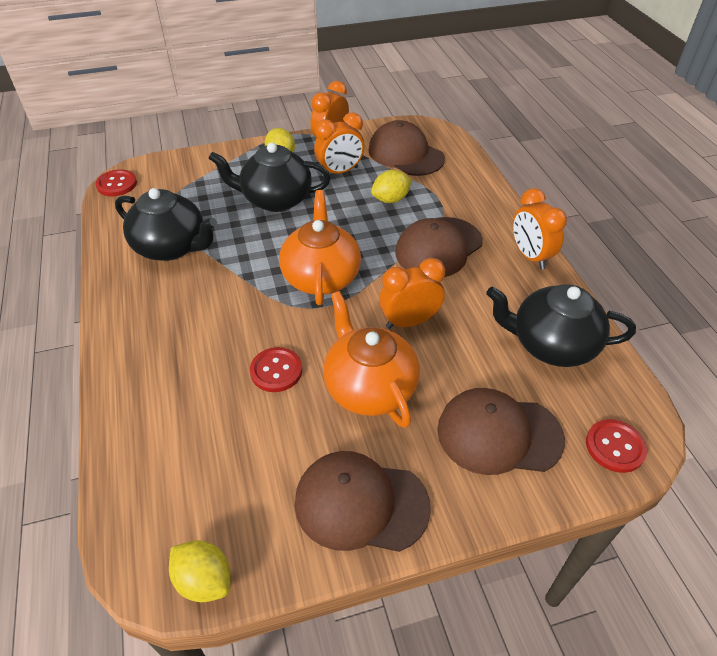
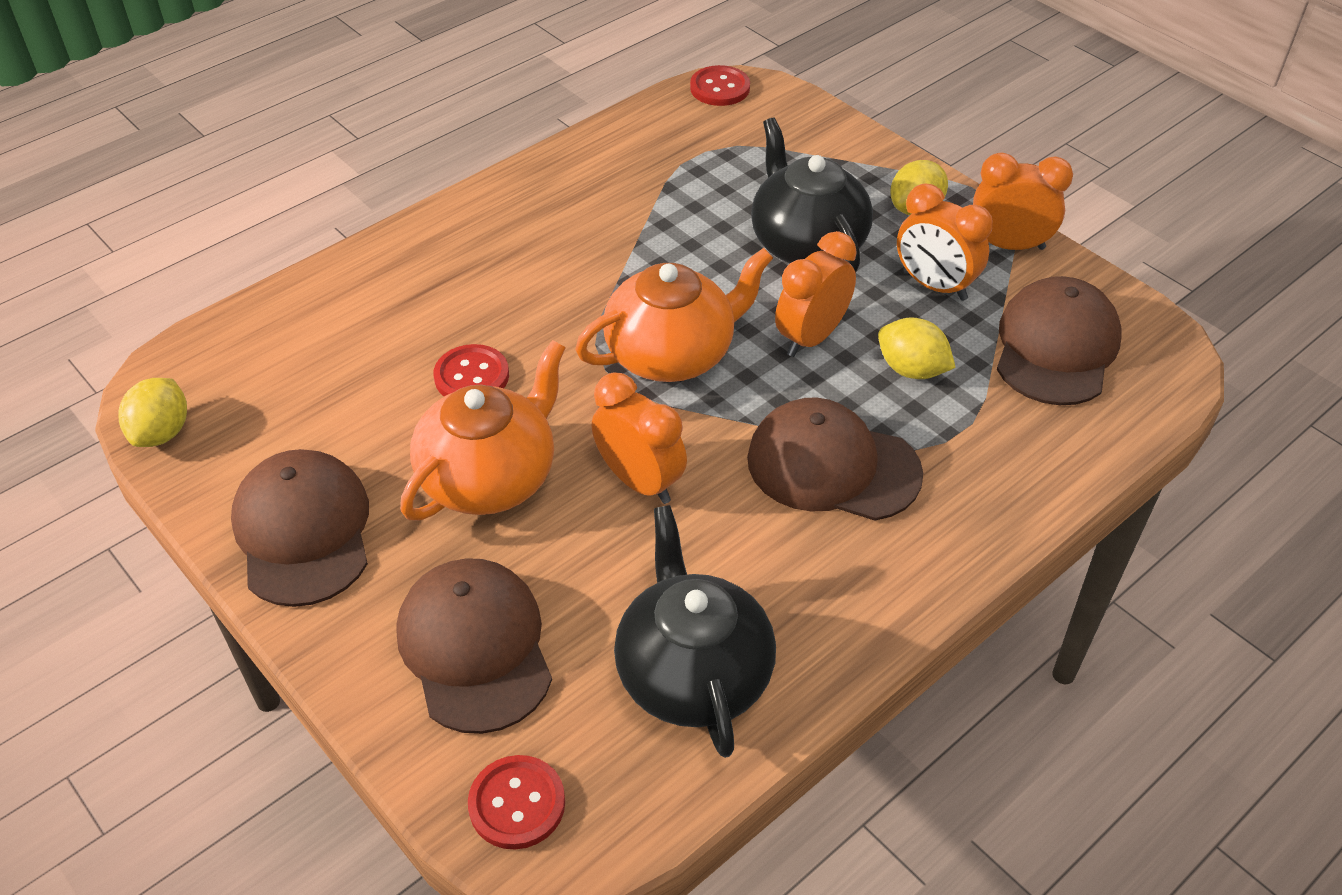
camera: 65 degrees right, 0 degrees up
(172, 247) = (633, 190): black teapot -> none
(530, 256) = (898, 595): orange clock -> orange clock (811, 338)

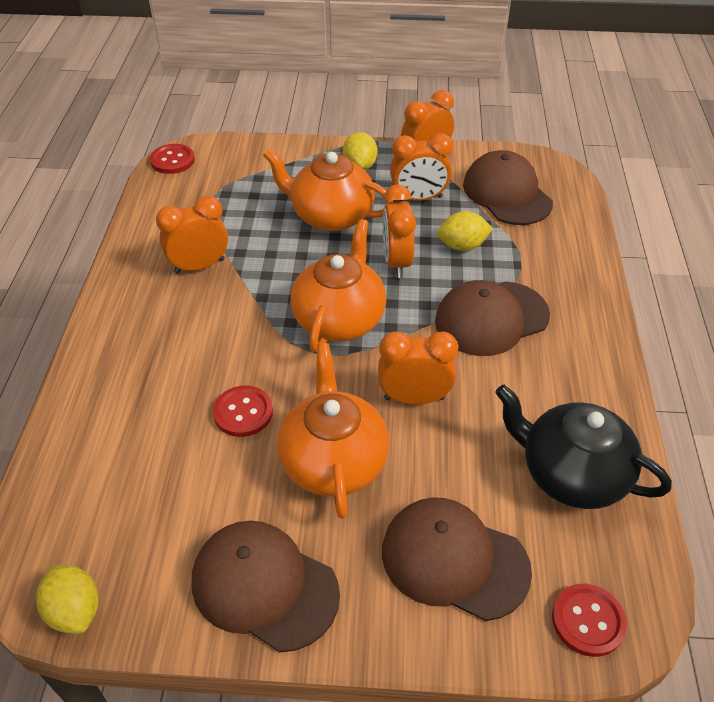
camera: 45 degrees left, 0 degrees up
(608, 213) = (199, 266): none -> orange clock
(806, 244) = (331, 216): black teapot -> orange teapot

